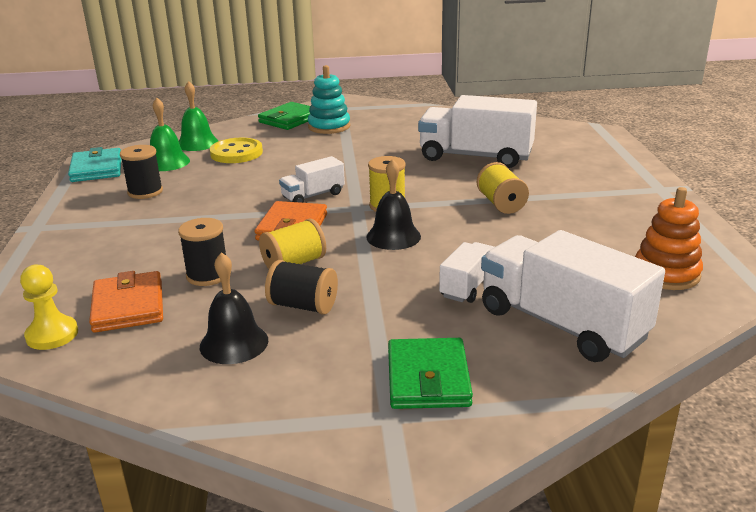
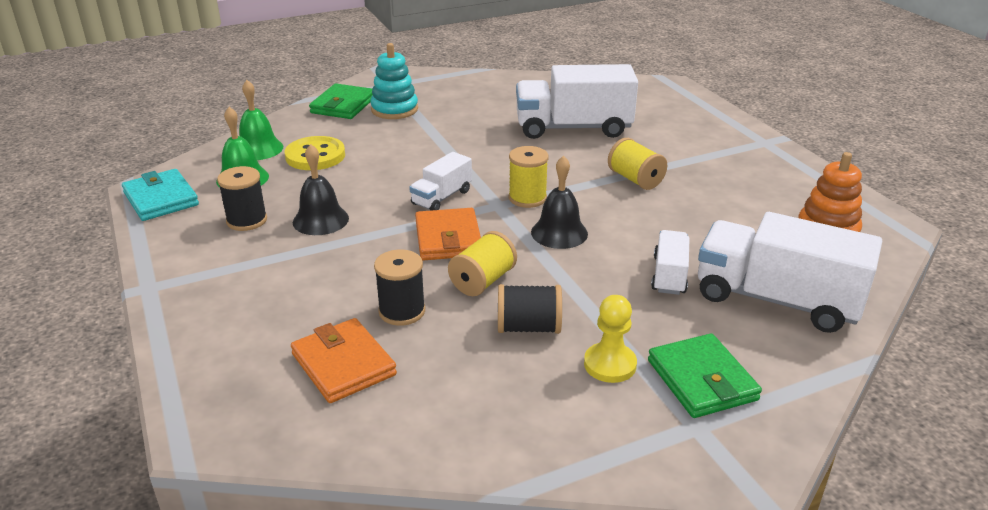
camera: 20 degrees left, 5 degrees up
(52, 335) = (284, 416): yellow pawn -> yellow pawn (610, 364)
(234, 343) = (491, 383): black bell -> black bell (320, 220)

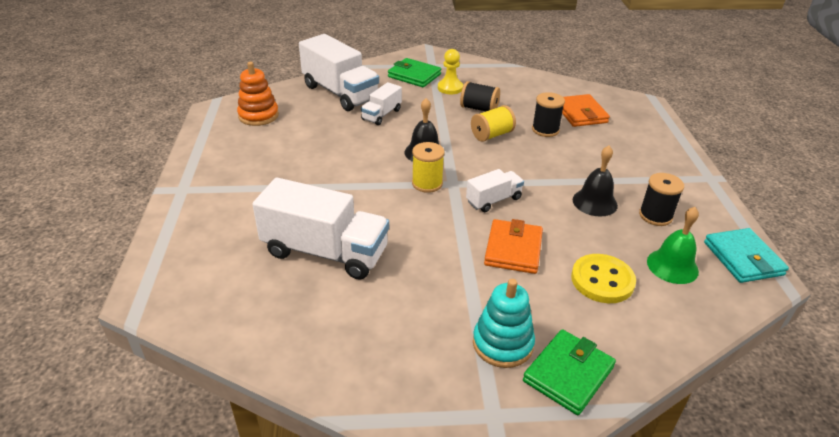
camera: 160 degrees left, 5 degrees up
(258, 149) = (666, 309): green bell -> none
(448, 239) = (502, 165): orange wallet -> orange wallet (513, 249)
(635, 179) = (331, 180): yellow spool -> none
(702, 380) = (414, 75): green wallet -> green wallet turned 60 degrees counterclockwise

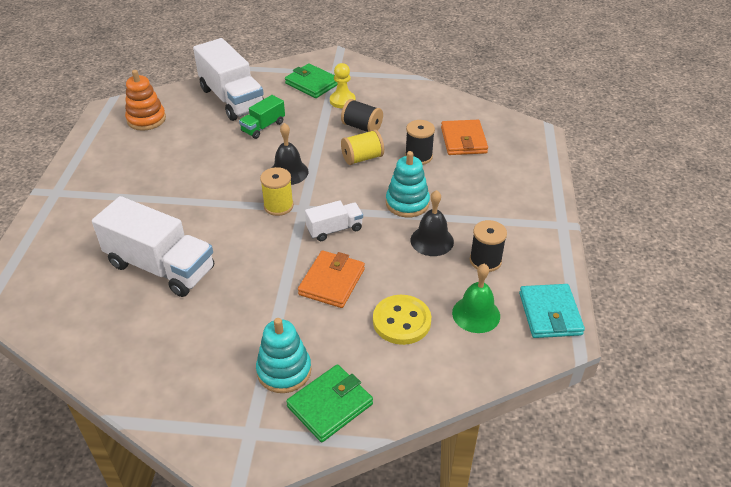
camera: 10 degrees right, 5 degrees up
(381, 115) = (263, 127): white truck -> green truck
(554, 171) = (407, 203): none -> turquoise stacking toy

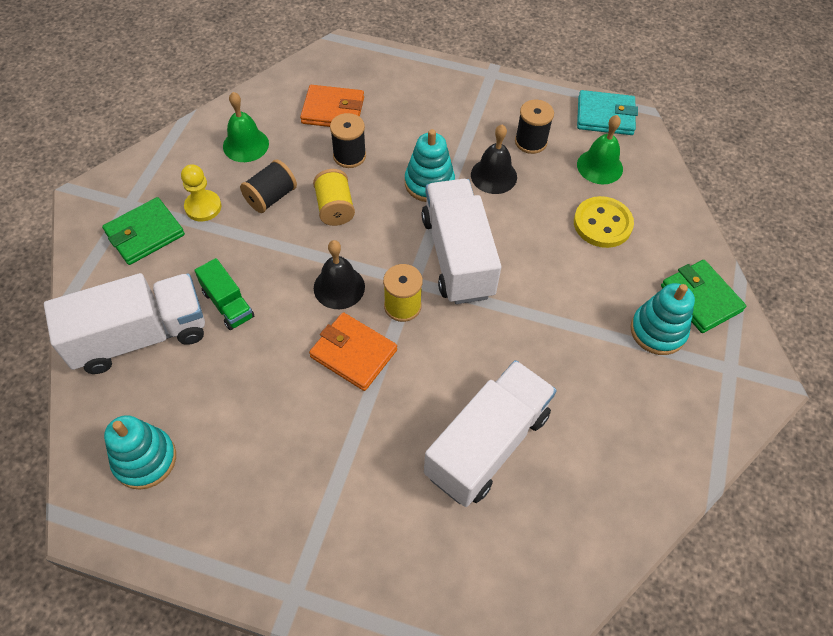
camera: 80 degrees left, 15 degrees up
(146, 119) = (145, 459): orange stacking toy -> turquoise stacking toy
(332, 282) = (540, 272): orange wallet -> orange wallet (353, 353)
(334, 229) = (457, 256): white truck -> white truck, size x1.95
(407, 107) = (246, 145): none -> green bell

